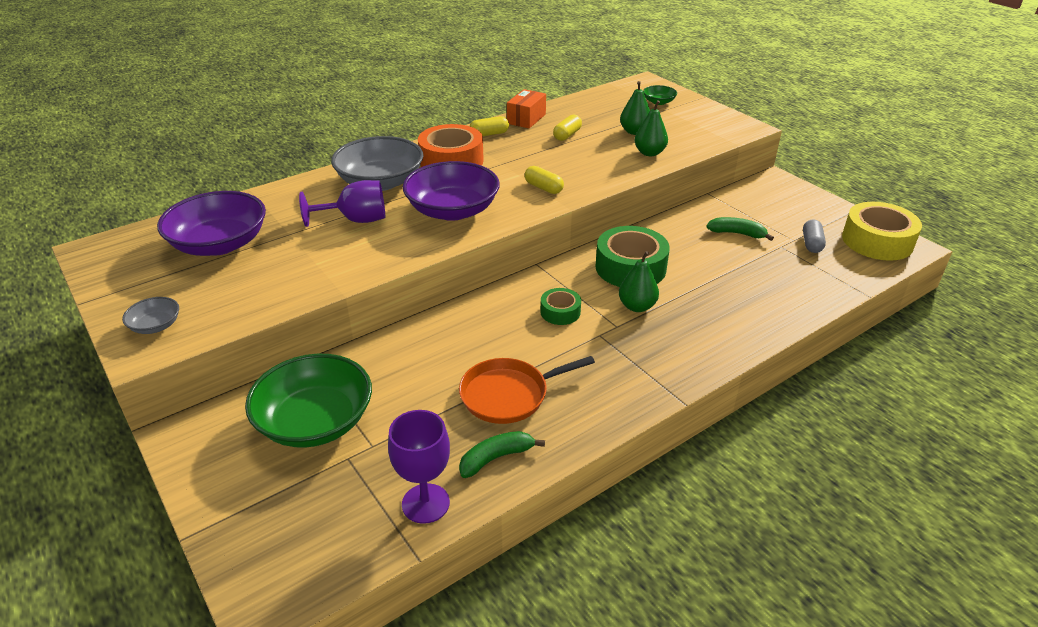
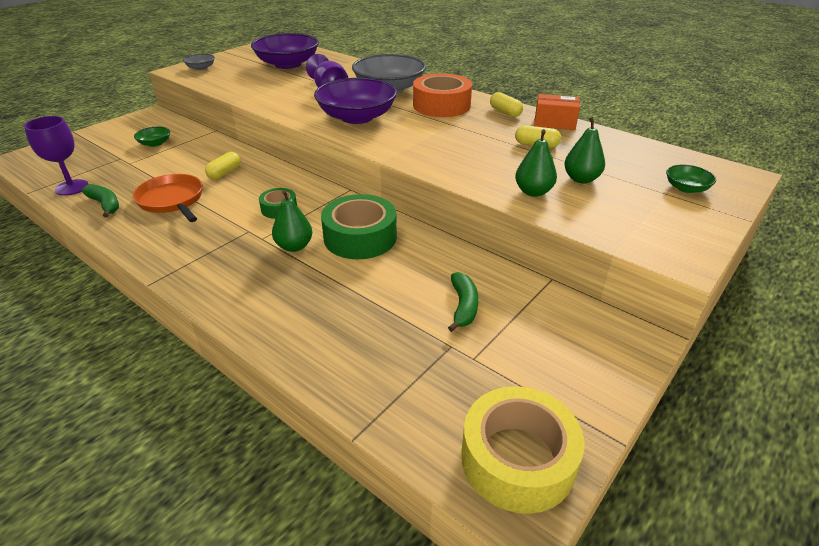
camera: 75 degrees right, 0 degrees up
(315, 421) = (155, 143): green bowl -> green bowl, size x0.45
(543, 188) = (415, 146): yellow capsule -> yellow capsule (224, 173)
(811, 244) = (471, 377): grey capsule -> none

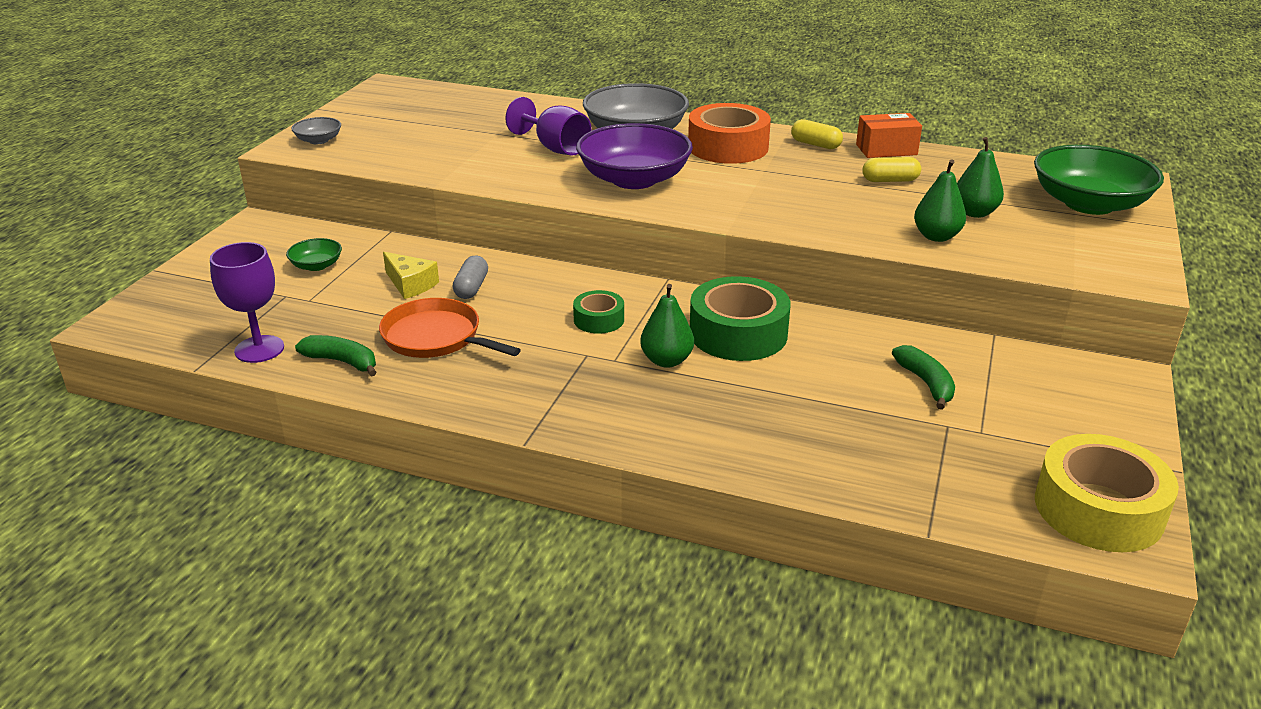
camera: 20 degrees left, 5 degrees down
(193, 164) = (410, 284): none -> yellow cheese
(224, 173) = (471, 288): yellow capsule -> grey capsule
(288, 64) = (448, 117): purple bowl -> none
(686, 188) = (1089, 204): green bowl -> green bowl, size x2.21

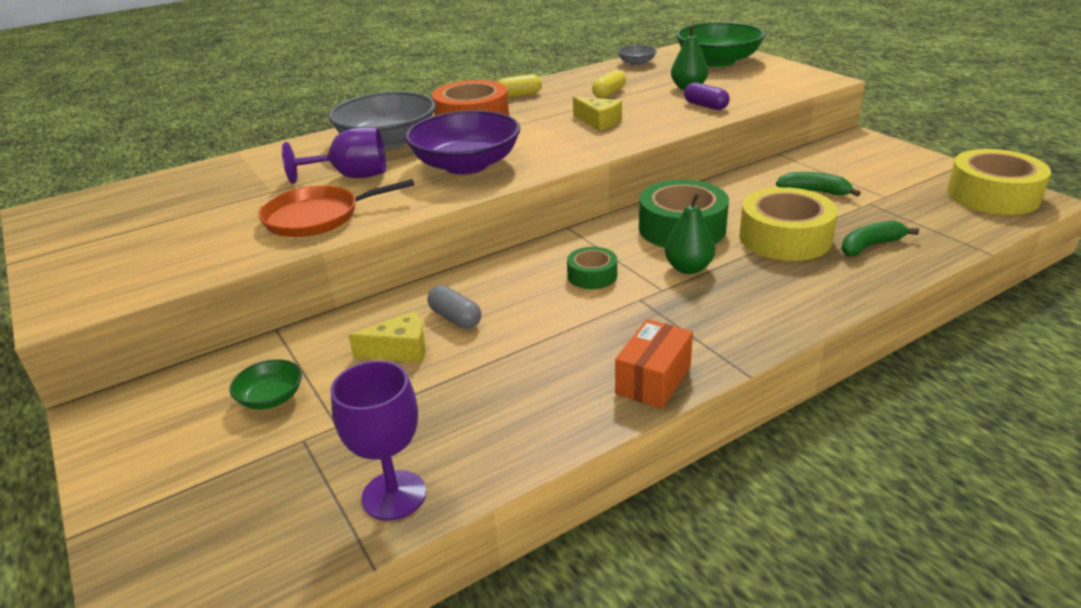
camera: 50 degrees left, 0 degrees up
(318, 140) = (89, 284): grey bowl -> grey bowl (636, 63)
(342, 362) = (494, 440): green banana -> green banana (870, 246)
(435, 337) = (518, 366): orange pan -> orange pan (317, 217)
(792, 394) = (785, 238): none -> yellow tape
(809, 200) = (599, 122): none -> yellow cheese
(886, 150) = (563, 81): orange box -> orange box (653, 380)
(936, 236) = (705, 106): green pear -> purple capsule

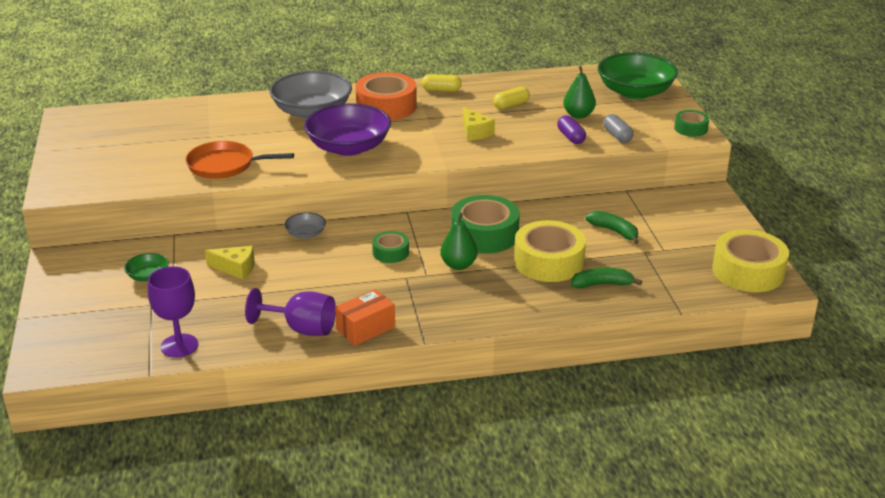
camera: 20 degrees right, 0 degrees up
(351, 177) = (267, 137): purple goblet -> purple goblet (301, 328)
(455, 318) = (282, 257): grey capsule -> grey capsule (617, 136)
(636, 63) = (566, 77): grey bowl -> grey bowl (306, 234)
(811, 77) = (690, 128): none -> green tape

